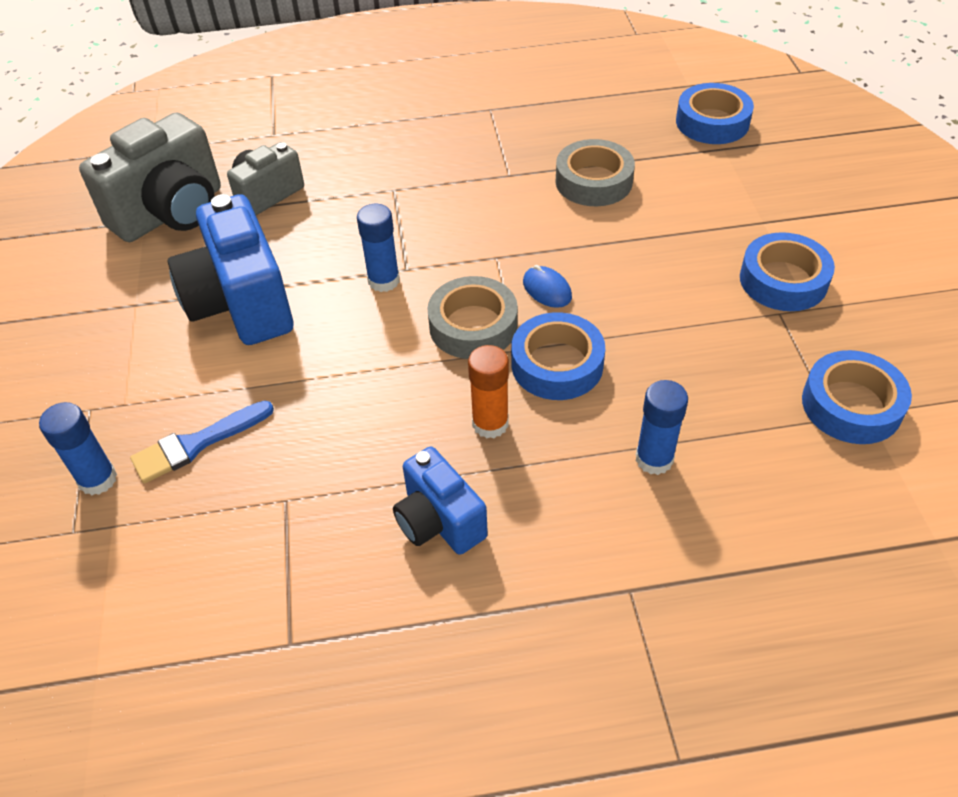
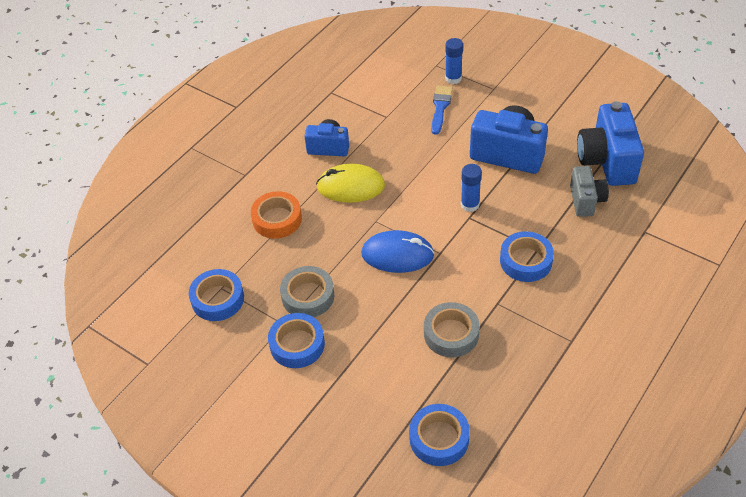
camera: 135 degrees right, 0 degrees up
(171, 213) = (607, 161): grey camera -> blue camera
(473, 326) = (406, 215): grey tape -> grey tape (308, 296)
(490, 424) = (350, 186): orange glue stick -> yellow mouse
(547, 289) = (397, 255): blue mouse -> blue mouse, size x2.03
(557, 364) = (353, 226): blue tape -> blue tape (526, 261)
(654, 459) = (277, 219): blue glue stick -> orange tape

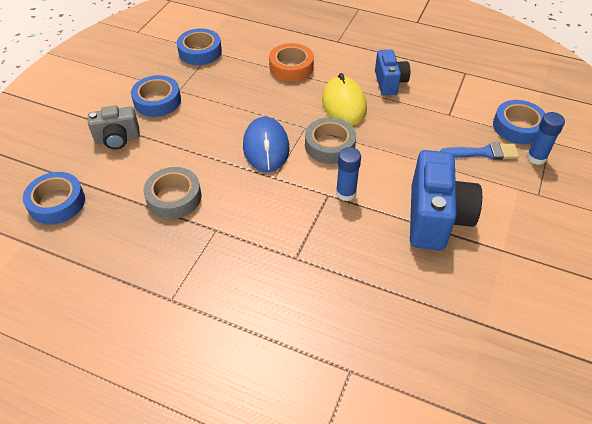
camera: 75 degrees right, 0 degrees up
(308, 296) = (209, 99): grey tape -> grey tape (329, 145)
(526, 261) = (277, 248): blue tape -> blue tape (517, 127)
(586, 200) = (385, 301): grey camera -> grey camera (117, 139)
(607, 161) = (462, 321): blue camera -> none

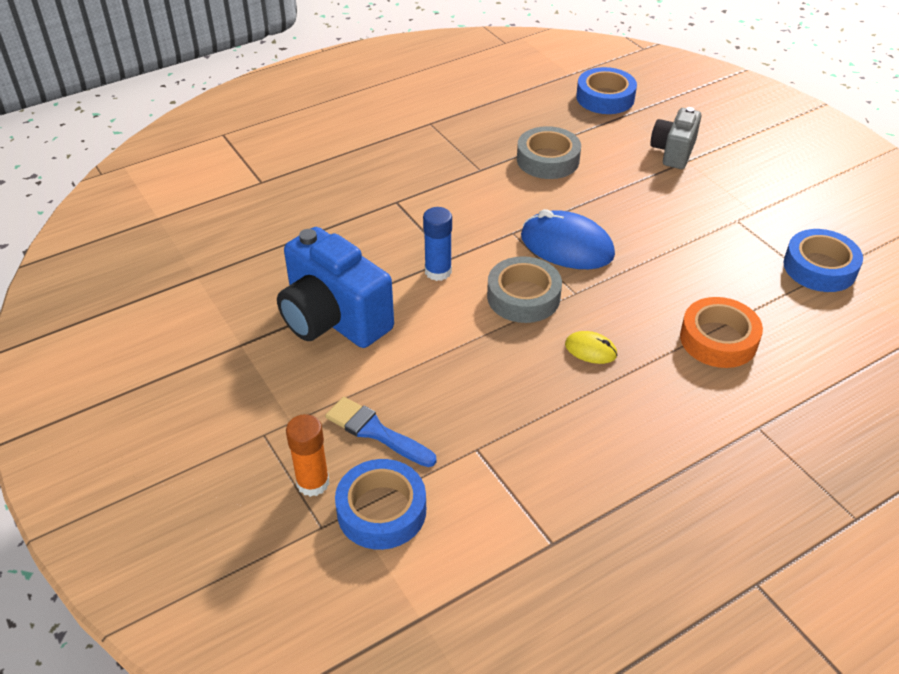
camera: 125 degrees right, 5 degrees down
(157, 101) = (725, 197): blue tape -> none
(344, 104) = (590, 350): yellow mouse -> yellow mouse, size x0.49
(389, 83) = (600, 426): blue camera -> none
(483, 153) = (376, 432): blue brush -> blue brush turned 90 degrees clockwise
(536, 157) = (313, 483): blue glue stick -> orange glue stick

